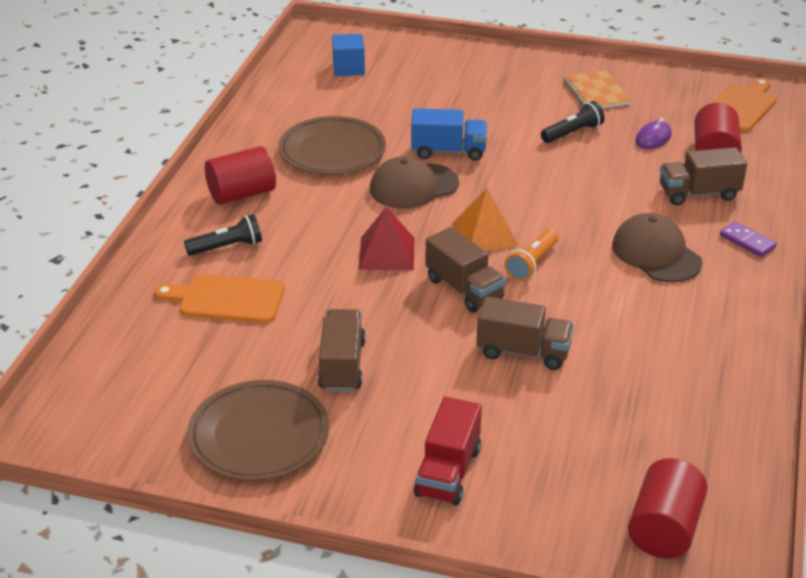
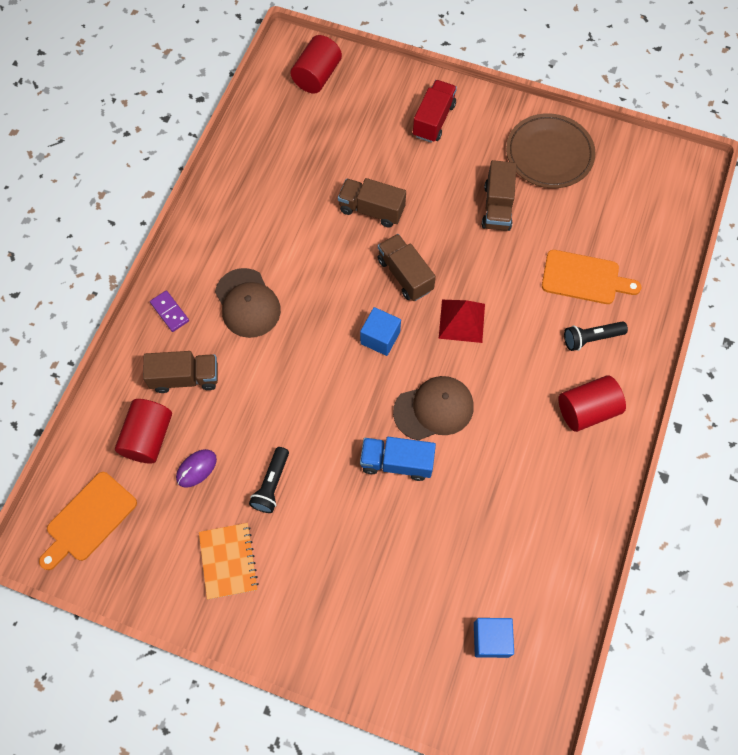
camera: 175 degrees left, 30 degrees up
(332, 151) = (507, 472): brown plate -> none
(484, 234) = (380, 338): orange pyramid -> blue cube
(532, 264) = (348, 299): orange flashlight -> none
(572, 133) = (271, 484): black flashlight -> black flashlight turned 45 degrees counterclockwise

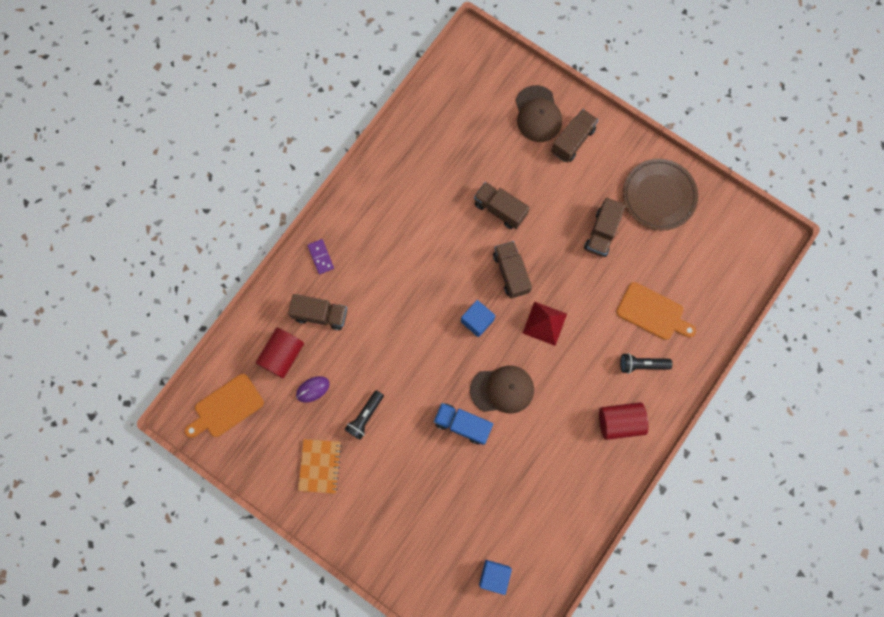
camera: 15 degrees right, 10 degrees up
(247, 303) = (382, 265): brown cap -> brown cap (537, 114)
(317, 76) = (487, 75): red cylinder -> none
(433, 120) = (572, 141): red truck -> brown truck

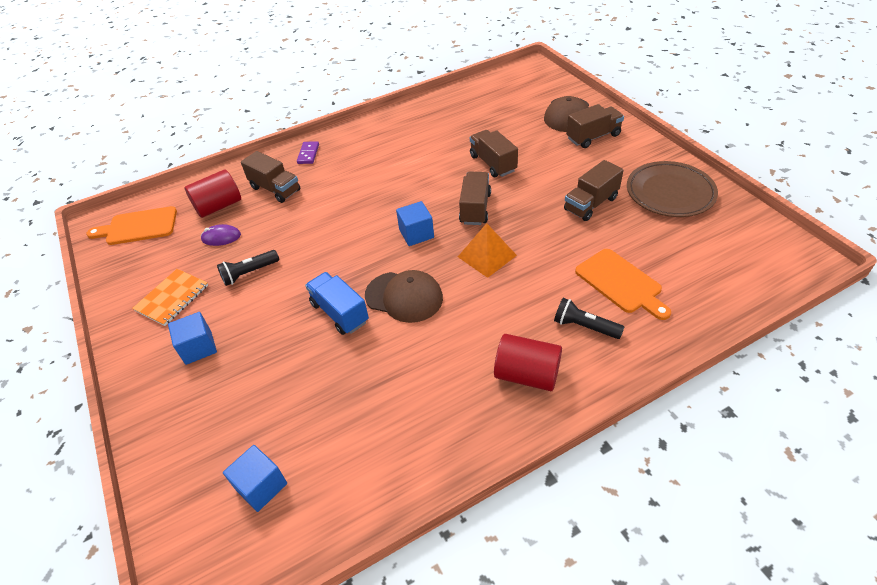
camera: 30 degrees right, 30 degrees down
(376, 499) = (198, 347): none -> blue cube
(544, 323) = (487, 256): red pyramid -> orange pyramid

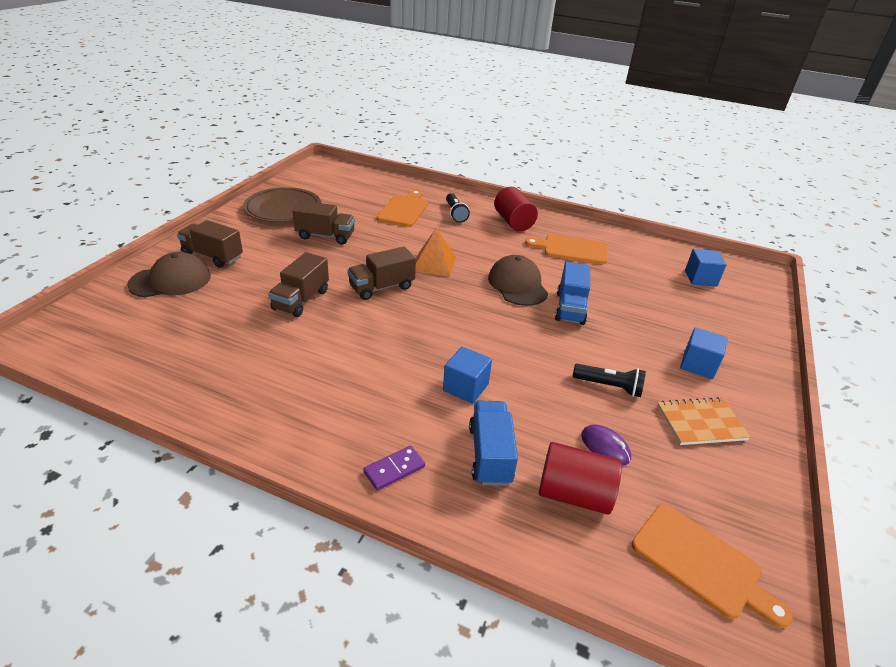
camera: 135 degrees left, 10 degrees down
(275, 189) = (490, 455): brown truck -> blue truck
(416, 234) = (447, 307): blue cube -> blue cube (465, 387)
(424, 392) = (571, 249): none -> orange cutting board

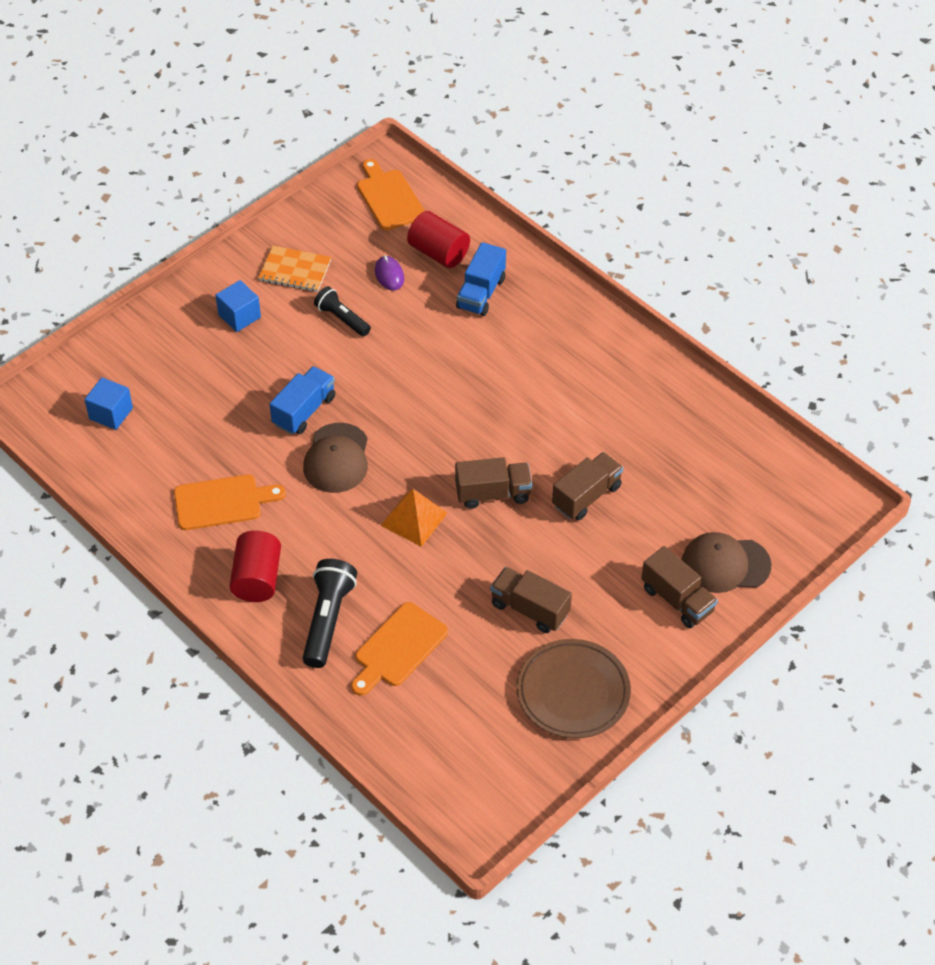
camera: 155 degrees left, 15 degrees up
(394, 469) = (556, 302): purple domino -> none
(455, 213) = (328, 620): black flashlight -> black flashlight, size x1.53
(465, 387) = (468, 351): blue cube -> none
(571, 249) = (222, 502): orange cutting board -> orange cutting board turned 45 degrees counterclockwise

